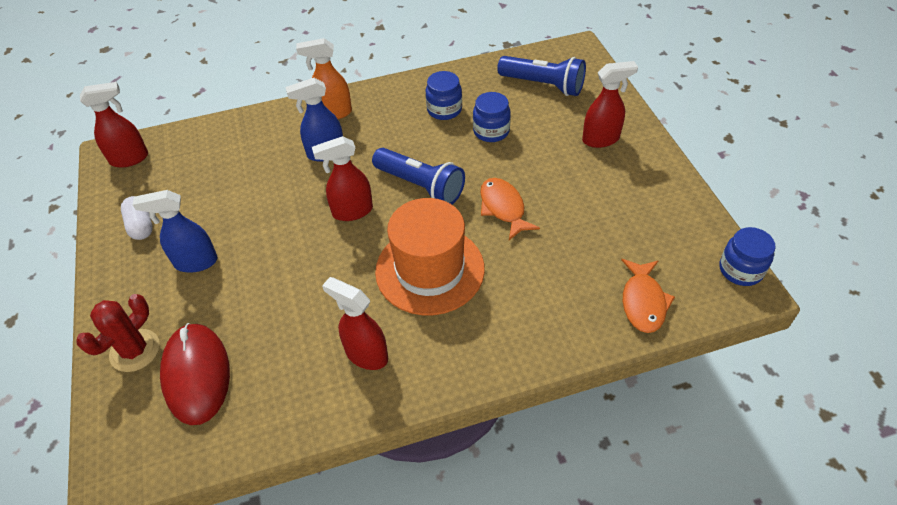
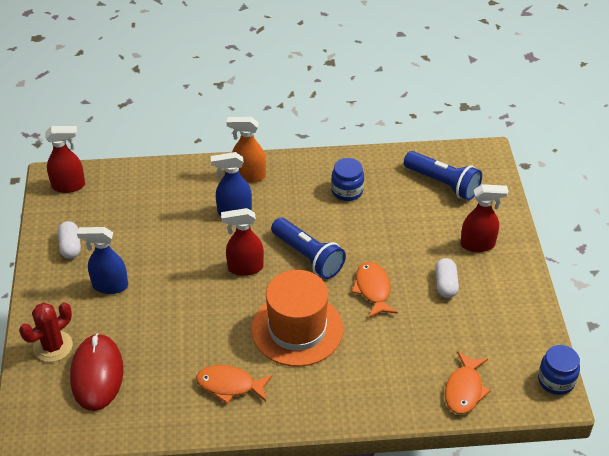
camera: 10 degrees right, 5 degrees down
(366, 354) = (230, 385): red spray bottle -> orange fish
(491, 131) = (382, 219): blue jar -> none
(581, 187) = (445, 284): none -> white capsule

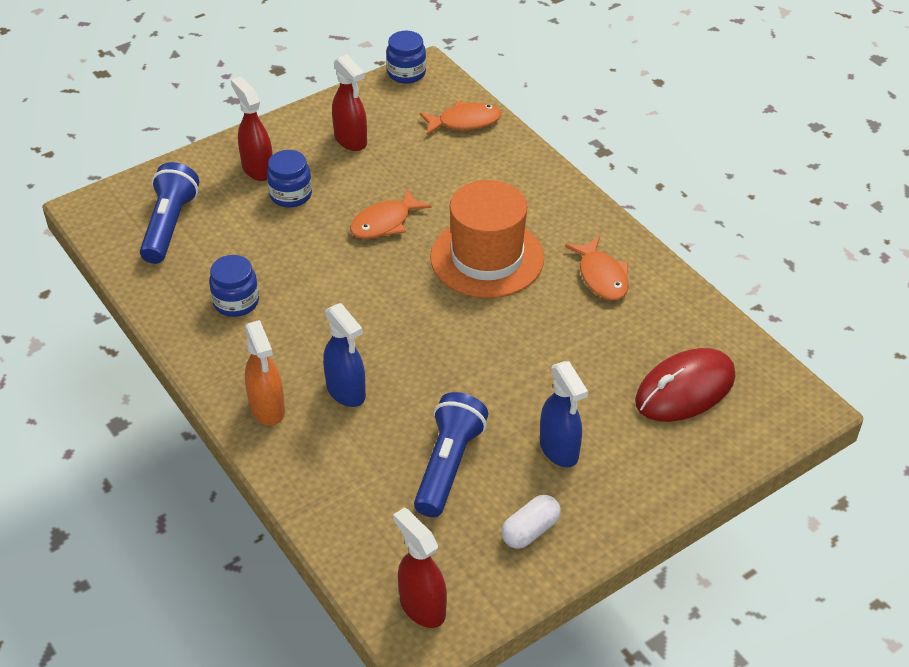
camera: 120 degrees left, 0 degrees up
(53, 346) = (687, 451): red cactus -> none
(245, 268) = (433, 338): red spray bottle -> red spray bottle (351, 140)
(308, 256) = (374, 292): blue flashlight -> blue flashlight (448, 465)
(437, 251) = (291, 195): none -> blue jar
(445, 284) = (336, 174): white capsule -> none

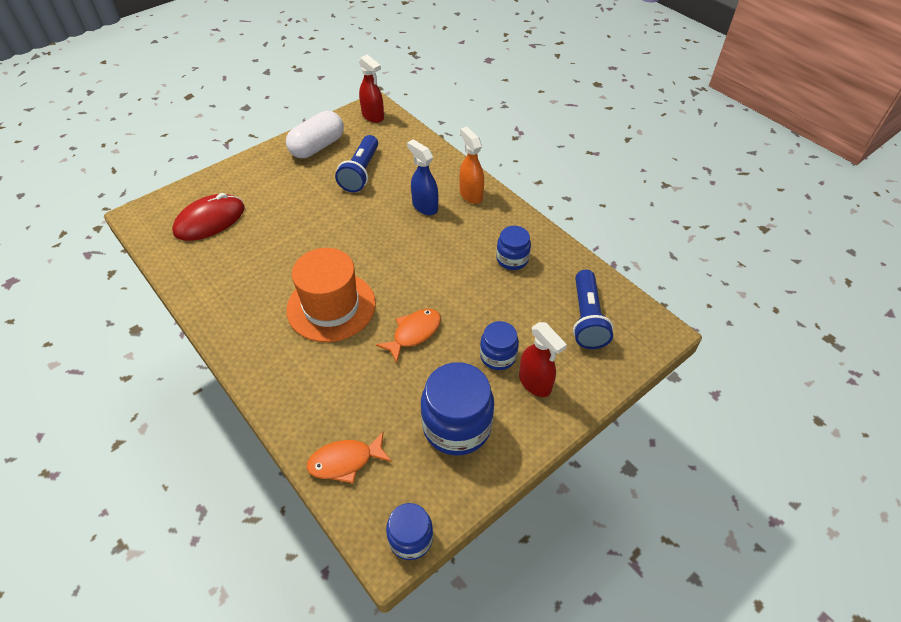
camera: 175 degrees right, 5 degrees up
(351, 140) = (457, 426): red spray bottle -> blue jar
(530, 531) = (317, 147): white capsule -> white capsule, size x1.77
(559, 450) = (296, 183): blue spray bottle -> none
(601, 277) = (245, 296): orange fish -> none

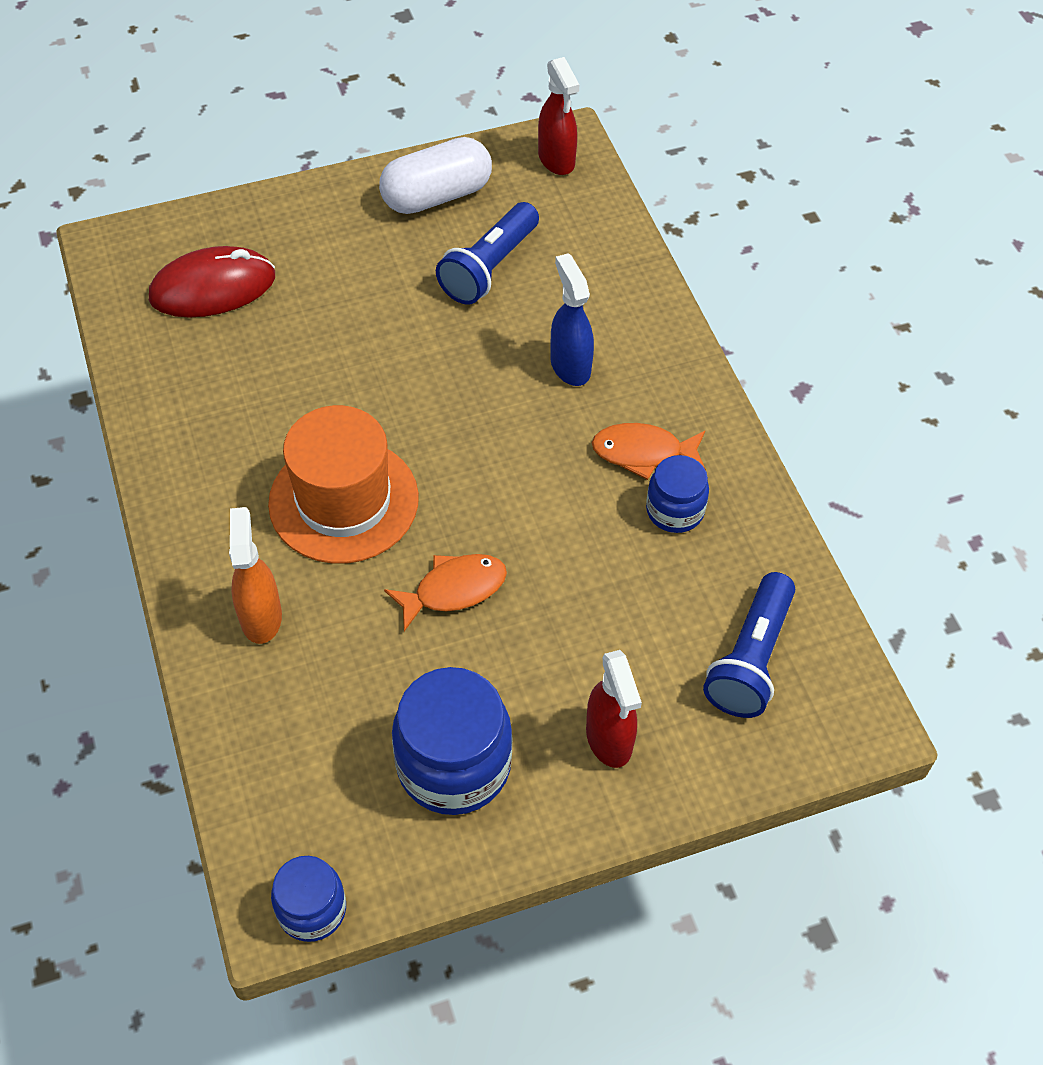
camera: 20 degrees right, 5 degrees up
(345, 461) = (265, 760): orange fish -> orange fish (643, 453)
(471, 194) = (660, 366): orange spray bottle -> orange spray bottle (261, 616)
(498, 356) = (570, 674): blue jar -> none

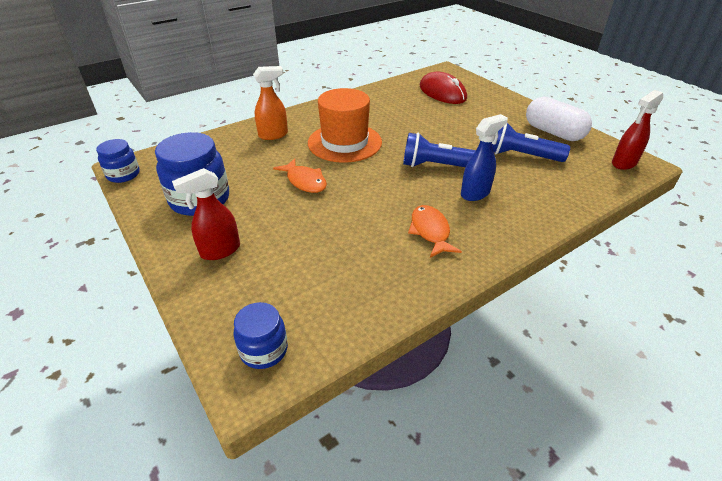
camera: 75 degrees right, 15 degrees down
(675, 510) = (393, 252): blue jar -> blue jar (264, 350)
(750, 659) = (289, 306): blue flashlight -> blue flashlight (437, 166)

